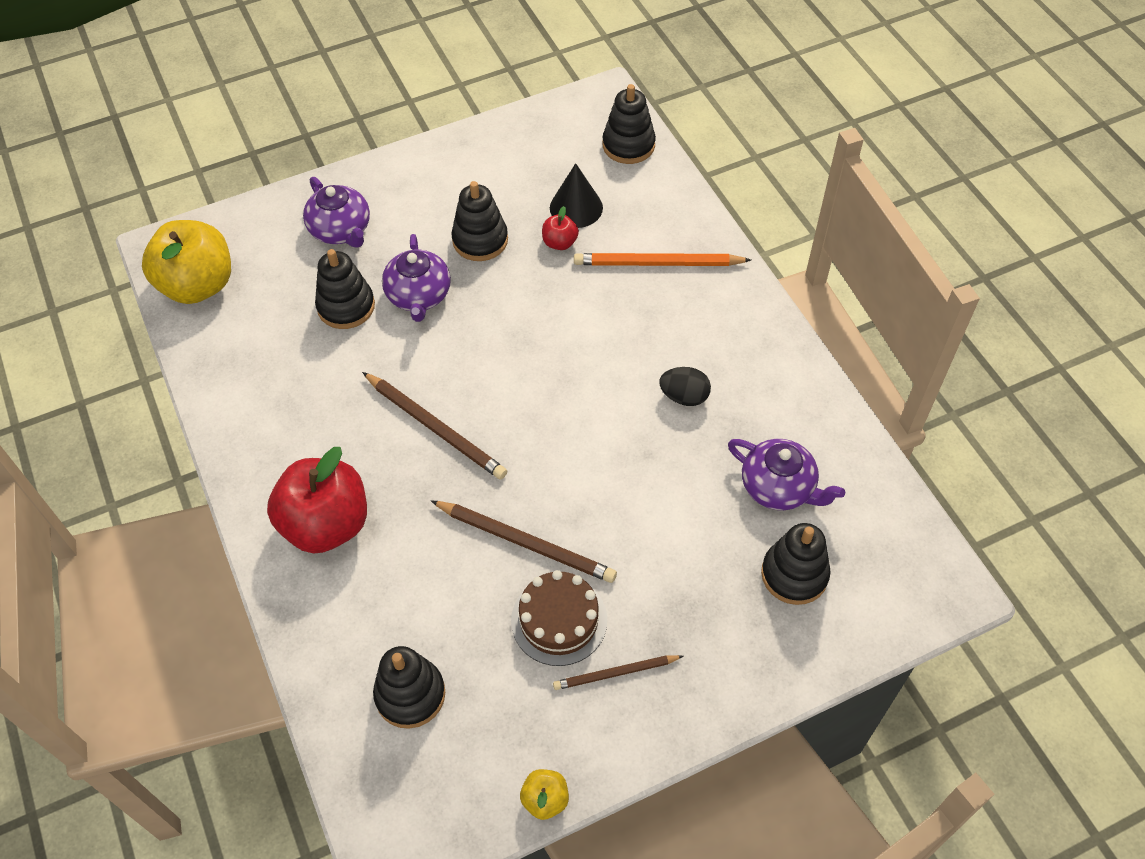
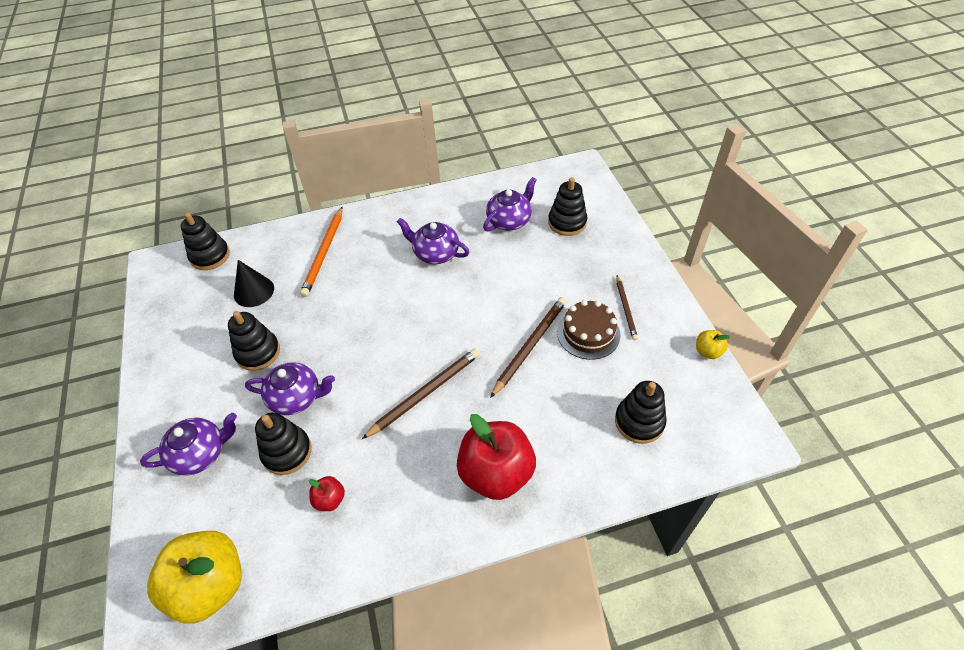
camera: 80 degrees left, 5 degrees down
(560, 243) = (282, 304): red apple -> red apple (330, 499)
(684, 396) = (435, 253): black egg -> purple teapot

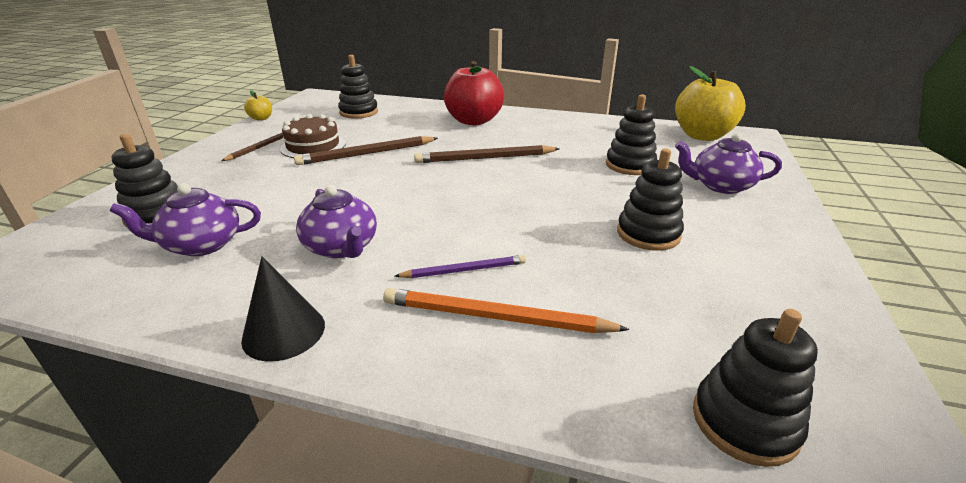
camera: 150 degrees left, 20 degrees down
(254, 291) = (644, 307): black cone -> black cone (284, 332)
(296, 397) = (609, 189): purple teapot -> none
(324, 253) = (495, 317): orange pencil -> orange pencil turned 120 degrees counterclockwise
(330, 499) = (601, 140): red apple -> none
(356, 271) = (464, 270): none -> purple pencil

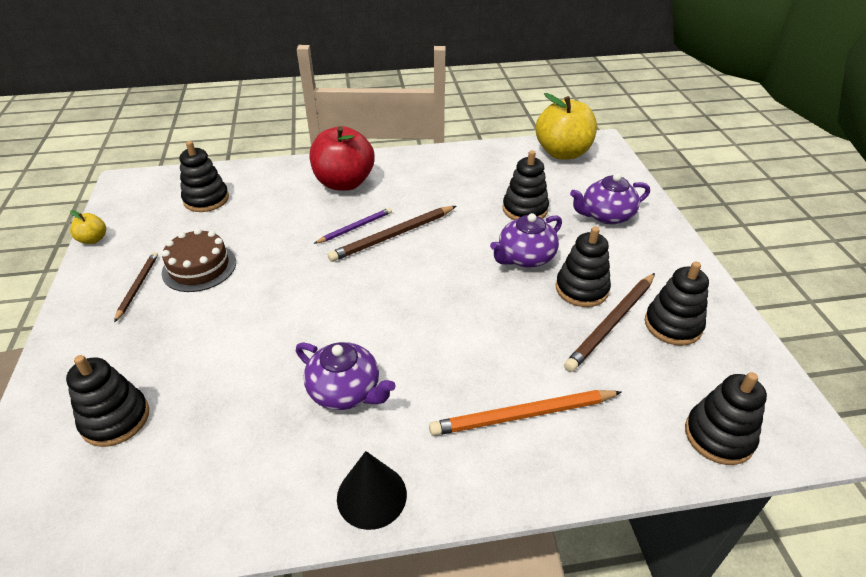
camera: 25 degrees left, 10 degrees up
(201, 245) = (205, 437): purple teapot -> purple teapot (525, 257)
(367, 154) = (269, 263): brown pencil -> brown pencil (611, 323)
(464, 270) = (468, 378): purple pencil -> purple pencil (355, 227)
(746, 291) = (673, 325): none -> black stacking toy

